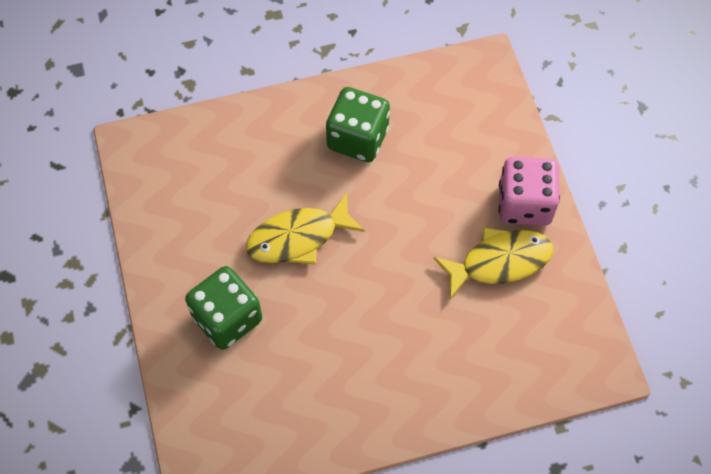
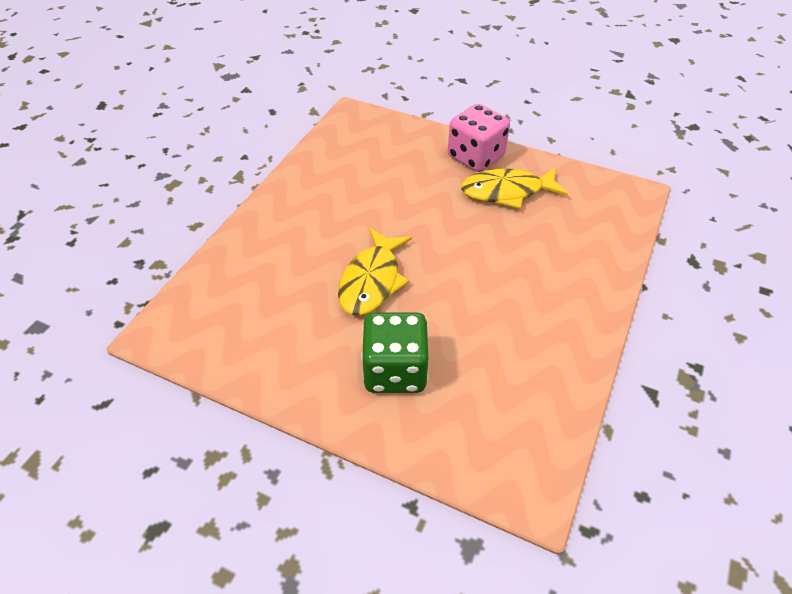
camera: 50 degrees left, 15 degrees down
(357, 138) = (330, 201): green dice -> none
(500, 261) = (507, 192): yellow fish -> yellow fish turned 120 degrees counterclockwise

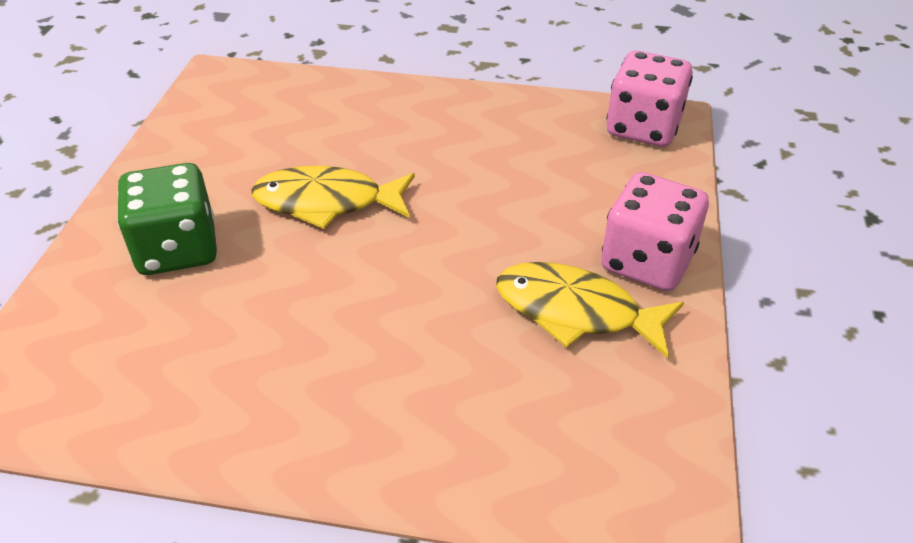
camera: 75 degrees right, 5 degrees down
(357, 126) = (643, 128): none -> pink dice
(507, 192) = (575, 312): yellow fish -> yellow fish turned 45 degrees counterclockwise

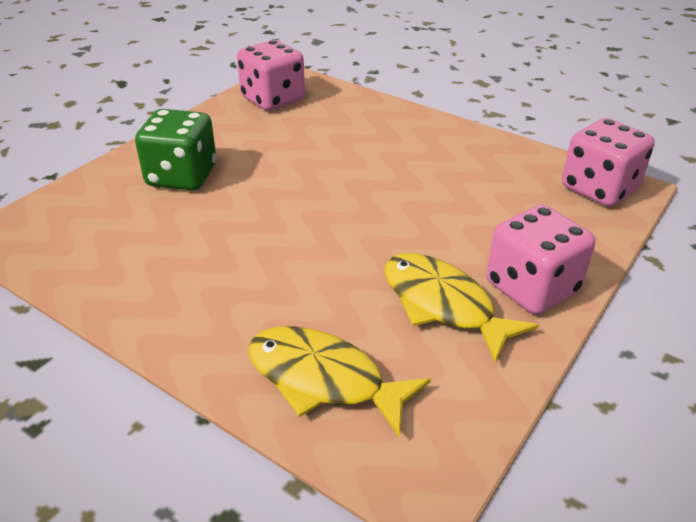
camera: 25 degrees right, 5 degrees down
(222, 111) = (273, 99): none -> pink dice
(326, 202) = (303, 174): yellow fish -> yellow fish (323, 379)

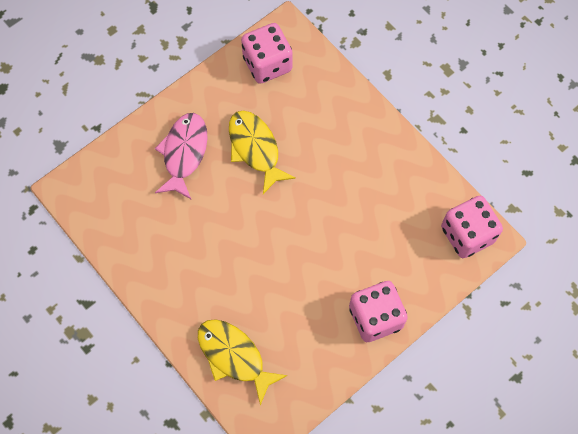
camera: 15 degrees right, 30 degrees up
(182, 176) = (184, 153): green dice -> pink fish
(442, 305) = (317, 318): yellow fish -> yellow fish (255, 149)

